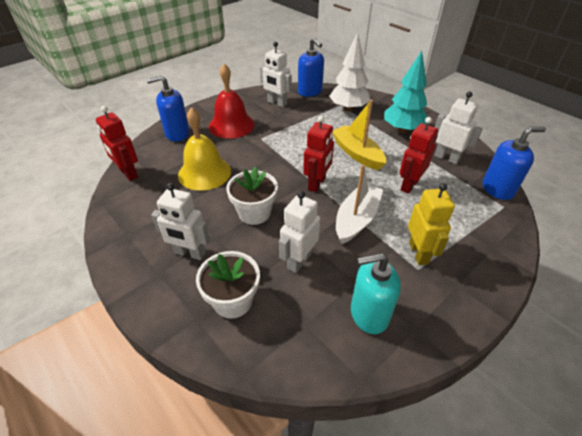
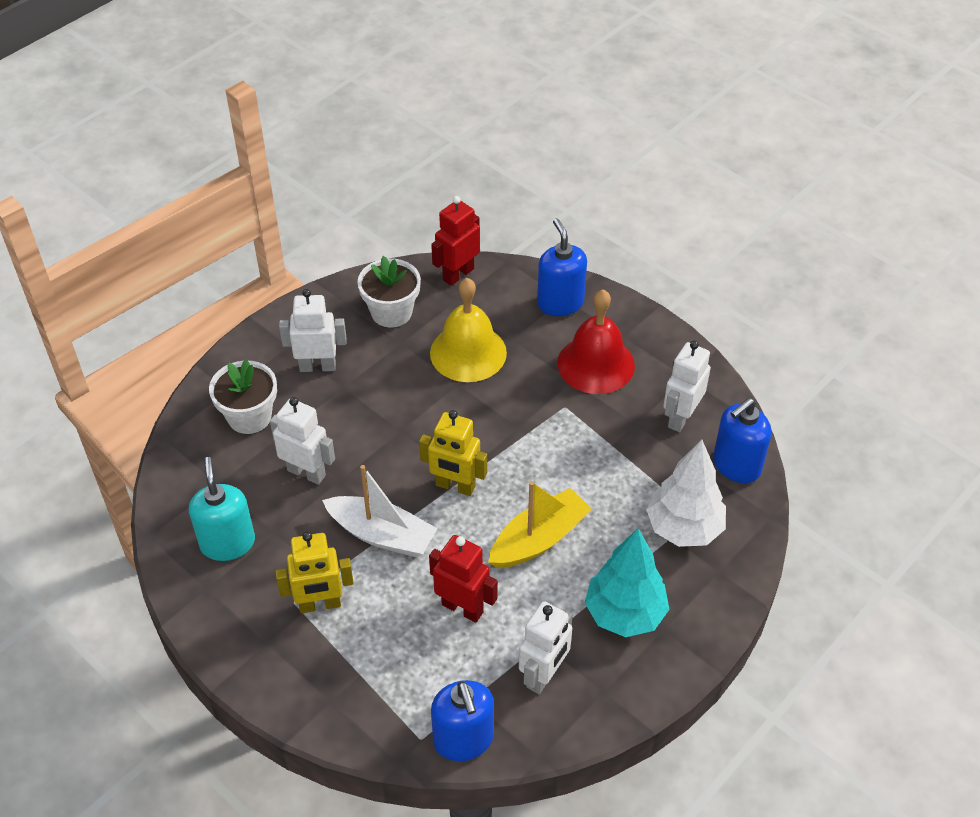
camera: 85 degrees right, 5 degrees up
(189, 253) = (317, 366): white robot -> white robot turned 75 degrees clockwise
(254, 213) = (389, 419): white flower pot -> white flower pot (391, 312)
(317, 184) = (455, 486): red robot -> yellow robot

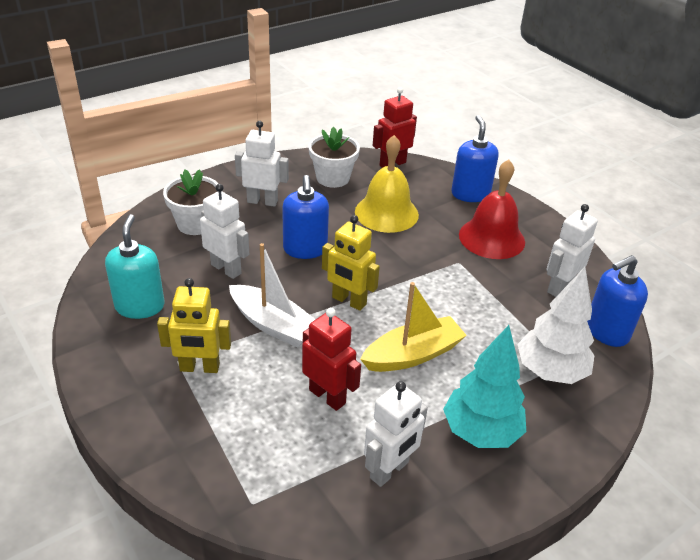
camera: 10 degrees right, 10 degrees down
(463, 740) = (294, 513): blue soap dispenser -> blue soap dispenser (305, 249)

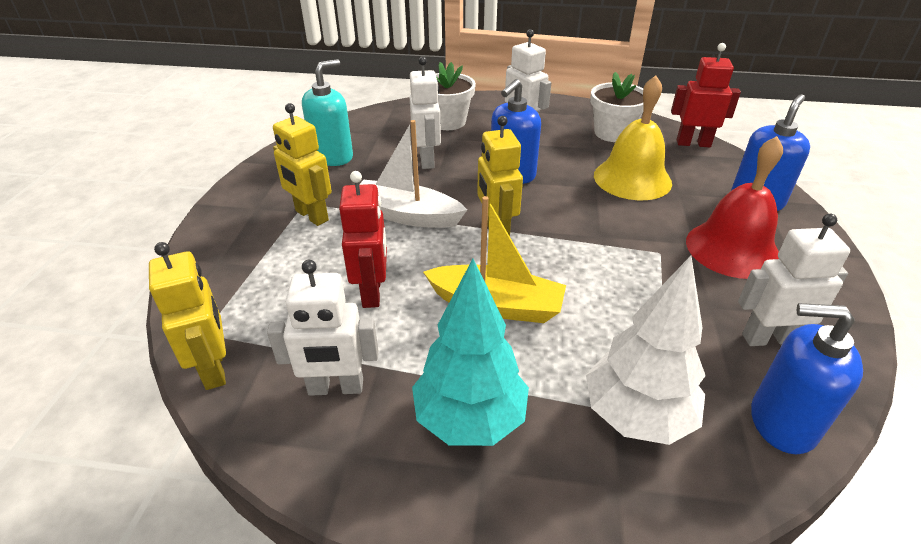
camera: 45 degrees right, 0 degrees up
(273, 325) = (406, 215): white boat -> white boat turned 120 degrees clockwise
(297, 518) = (214, 368): none -> yellow robot

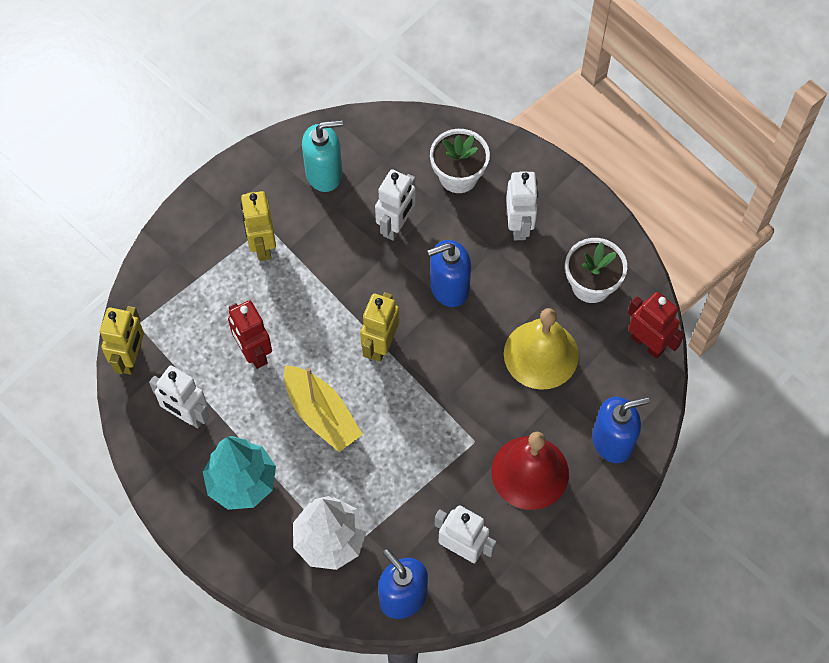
camera: 35 degrees right, 25 degrees up
(372, 292) = (254, 353): red robot -> red robot turned 120 degrees clockwise
(406, 215) = (329, 288): white boat -> none

